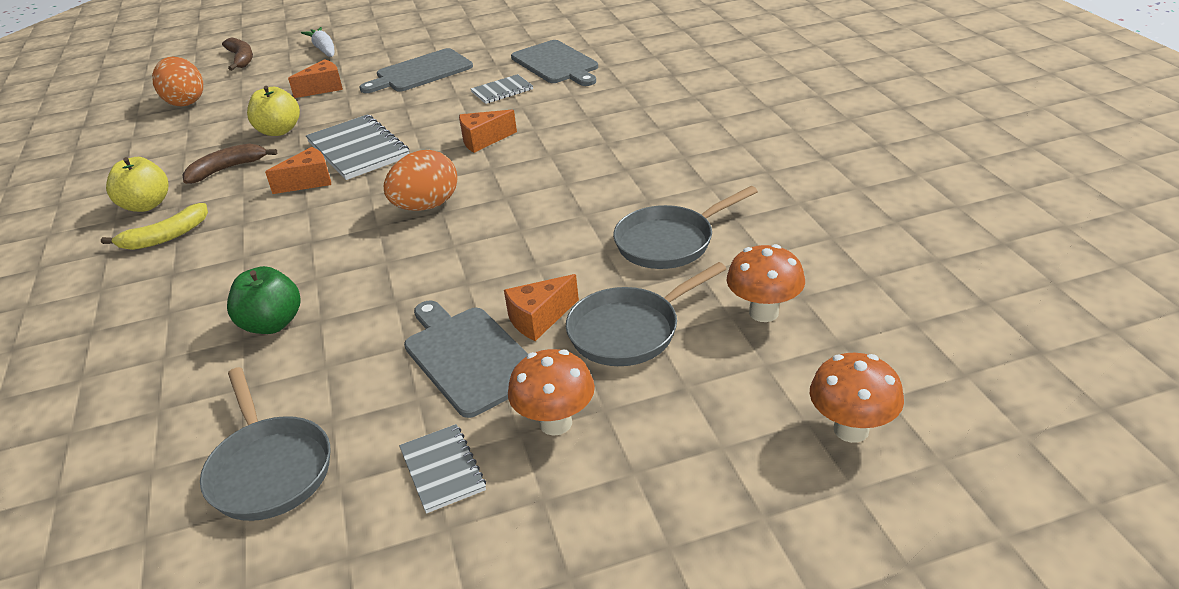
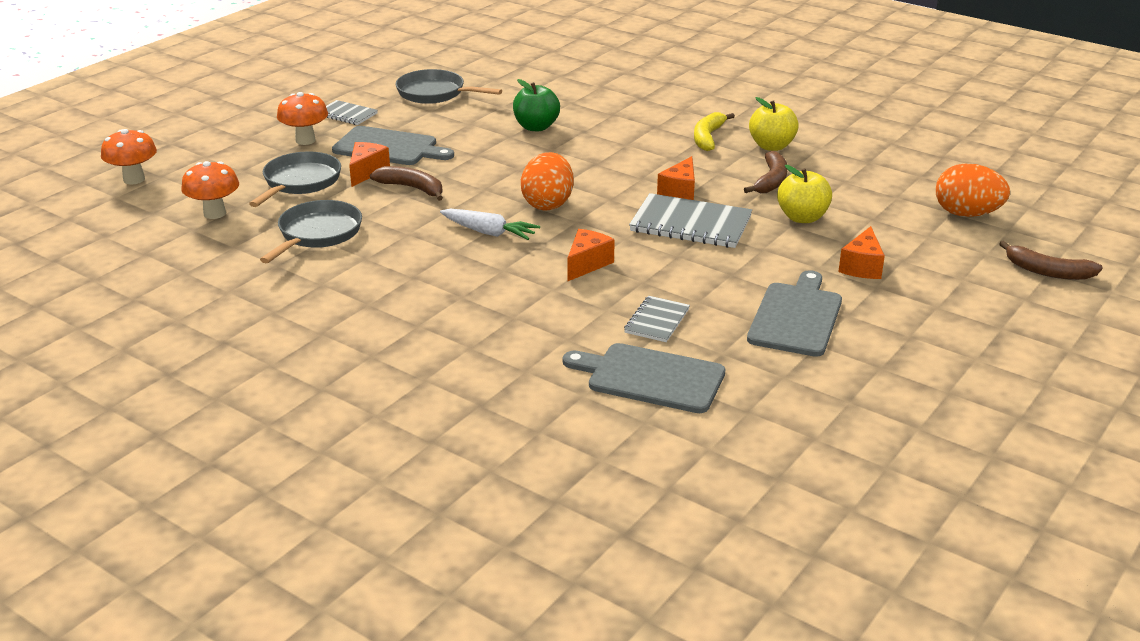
camera: 140 degrees right, 5 degrees down
(324, 49) = (986, 313): white carrot -> white carrot (489, 232)
(518, 272) = (412, 188): none -> brown banana

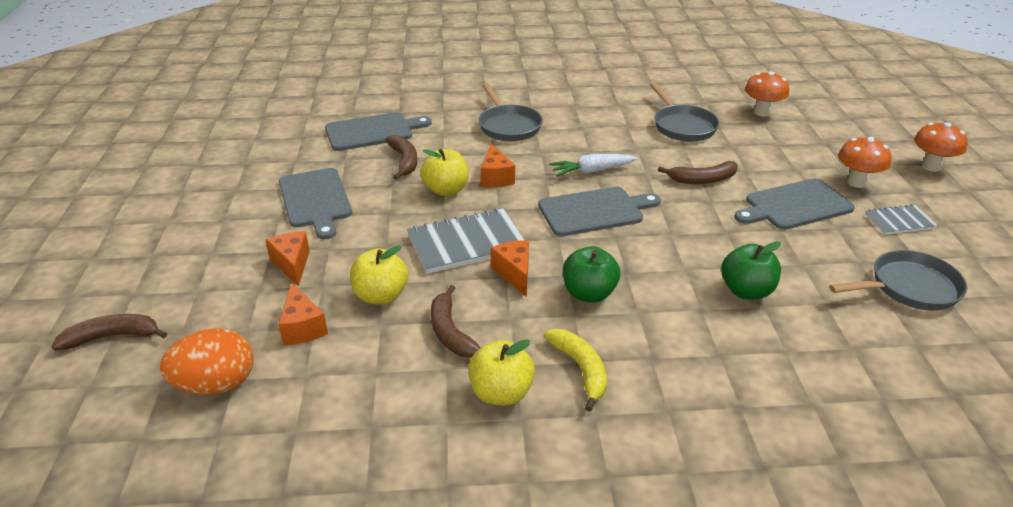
camera: 140 degrees right, 5 degrees up
(134, 179) = (856, 109): orange mushroom -> orange mushroom (931, 166)
(300, 182) = (773, 151): grey pan -> grey pan (508, 126)
(366, 172) = (757, 177): orange cheese -> orange cheese (302, 327)
(547, 204) = (594, 211): orange egg -> grey cutting board
(643, 163) = (589, 293): none -> green apple
(651, 273) = (446, 190): none -> yellow apple
(657, 321) = (404, 161): grey notebook -> brown banana

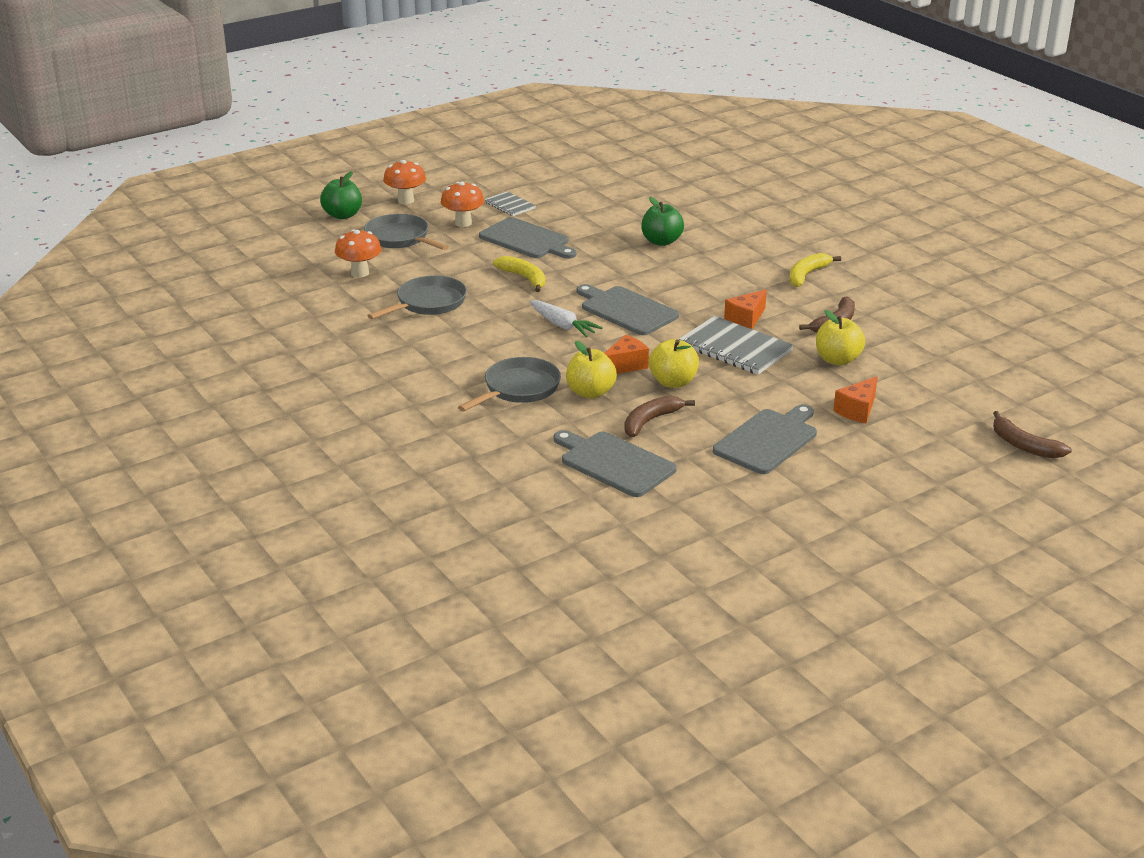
camera: 120 degrees left, 5 degrees down
(216, 384) = (991, 383): orange egg -> none
(302, 327) = (907, 376): orange cheese -> none
(501, 393) = (859, 292): yellow apple -> yellow apple (590, 392)
(589, 293) = (732, 289): green apple -> green apple (342, 215)
(702, 180) = (524, 278): brown banana -> yellow banana
(909, 288) = (594, 197): grey pan -> grey pan (400, 238)

